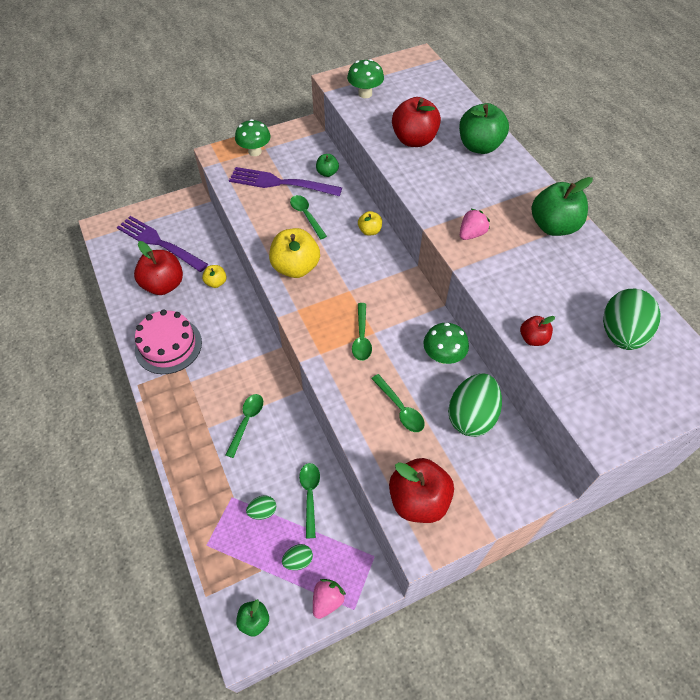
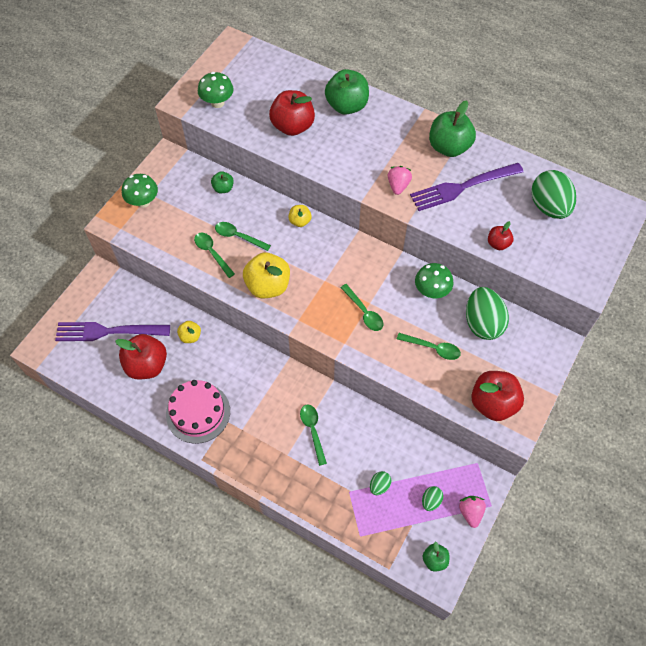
camera: 35 degrees left, 5 degrees up
(280, 183) = (192, 219): purple fork -> purple fork (462, 187)
(310, 495) = (402, 452): green spoon -> green spoon (212, 253)

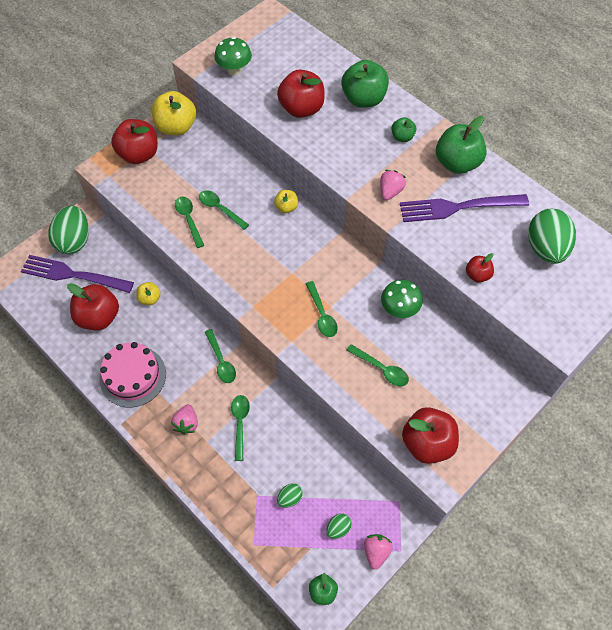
camera: 15 degrees right, 0 degrees up
(143, 202) = (139, 154): green mushroom -> red apple
(223, 188) = (221, 158): green apple -> green apple (402, 137)
(263, 443) = (187, 423): none -> pink strawberry
(268, 286) = (233, 265): yellow apple -> yellow apple (176, 127)
(277, 378) = (221, 361): none -> green spoon
(482, 323) = (443, 355): green egg -> green egg (74, 241)

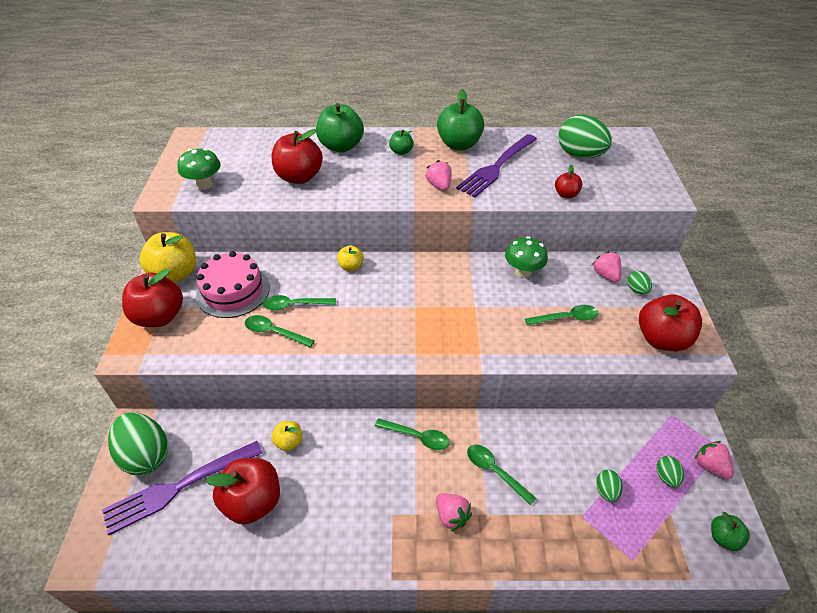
camera: 45 degrees left, 15 degrees down
(133, 376) = (351, 523): pink cake -> pink cake (233, 291)
(322, 314) = (476, 316): green spoon -> none
(458, 364) = (605, 275): none -> pink strawberry
(464, 395) = (636, 290): none -> green egg

